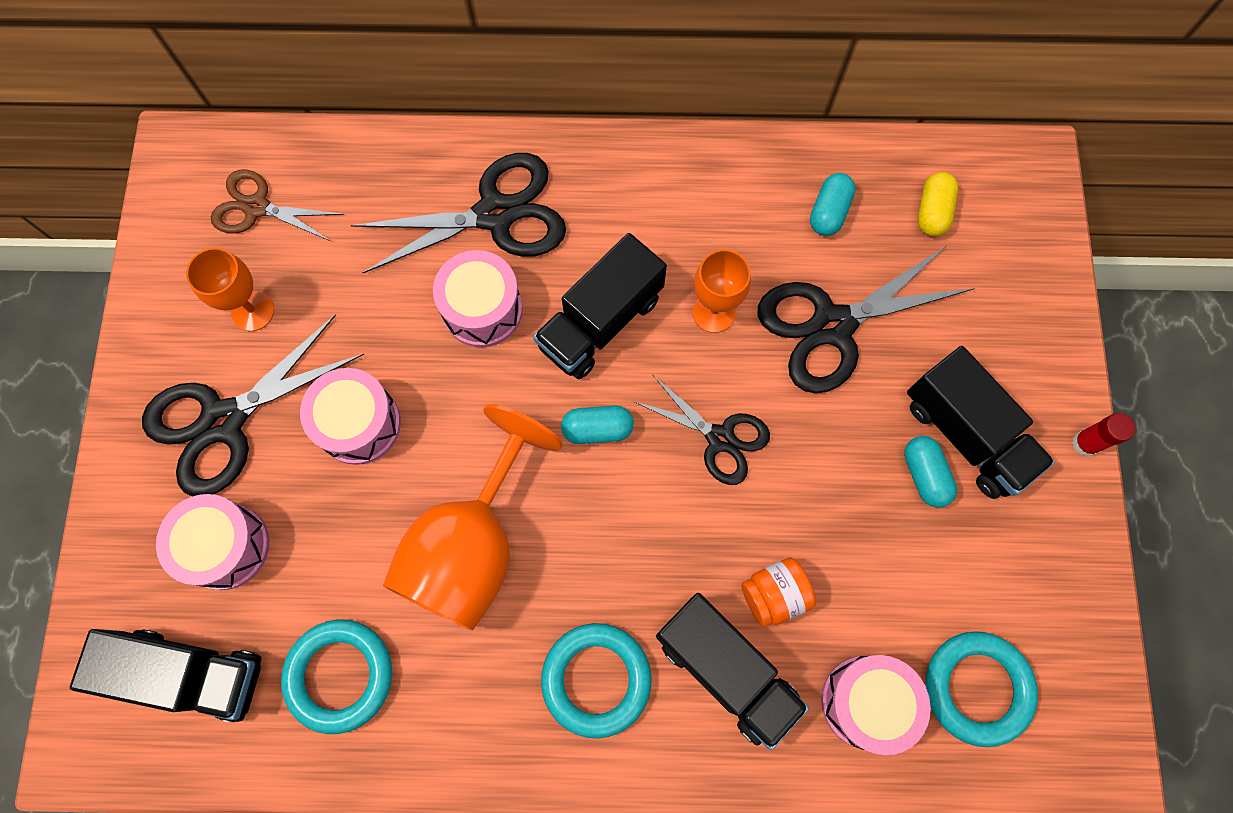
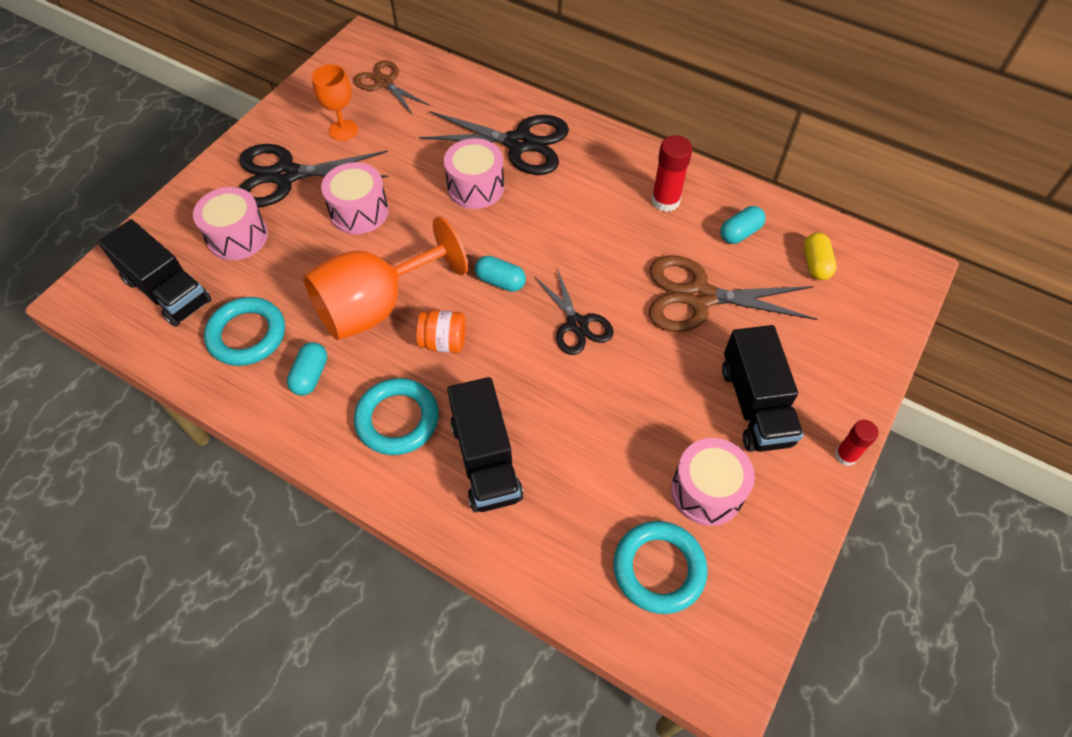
camera: 30 degrees right, 15 degrees down
(600, 322) = (544, 225): black truck -> none
(713, 313) = (622, 253): orange goblet -> none
(720, 210) = (665, 201): none -> red glue stick
(774, 595) = (550, 432): orange jar -> orange jar (443, 342)
(832, 325) = (699, 297): black scissors -> brown scissors
(866, 702) = (570, 532): pink drum -> pink drum (707, 491)
(924, 475) = (707, 415): turquoise capsule -> turquoise capsule (310, 375)
(932, 212) = (815, 264): yellow capsule -> yellow capsule turned 45 degrees counterclockwise

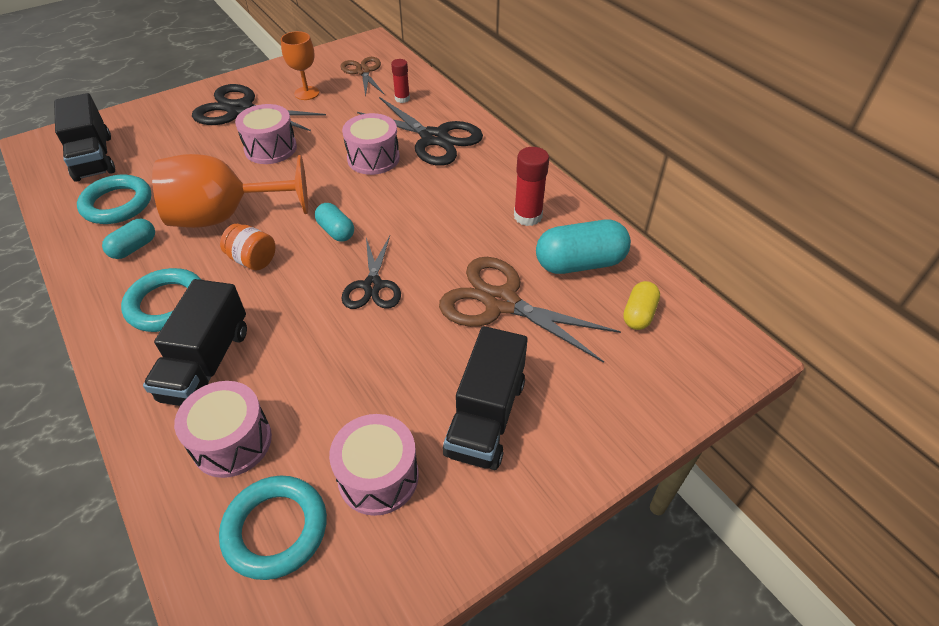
camera: 25 degrees right, 10 degrees down
(237, 237) = (171, 138): pink drum -> pink drum (232, 442)
(740, 233) = (580, 263): turquoise capsule -> turquoise capsule, size x1.76
(846, 455) = (547, 505): red glue stick -> red glue stick (402, 99)

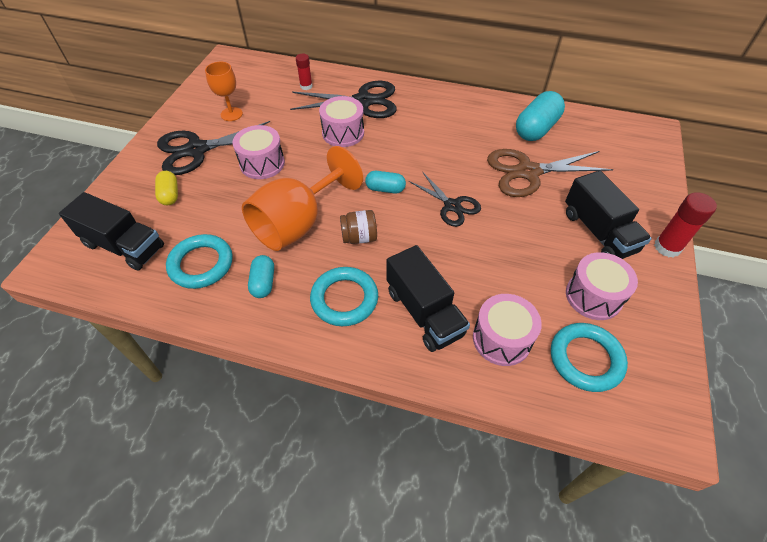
camera: 40 degrees left, 5 degrees up
(253, 260) = (359, 237): orange jar -> brown jar
(363, 72) = (252, 80): brown scissors -> none
(527, 216) = (478, 118): red glue stick -> red glue stick (667, 247)
(639, 314) = (593, 138): yellow capsule -> yellow capsule (170, 195)

